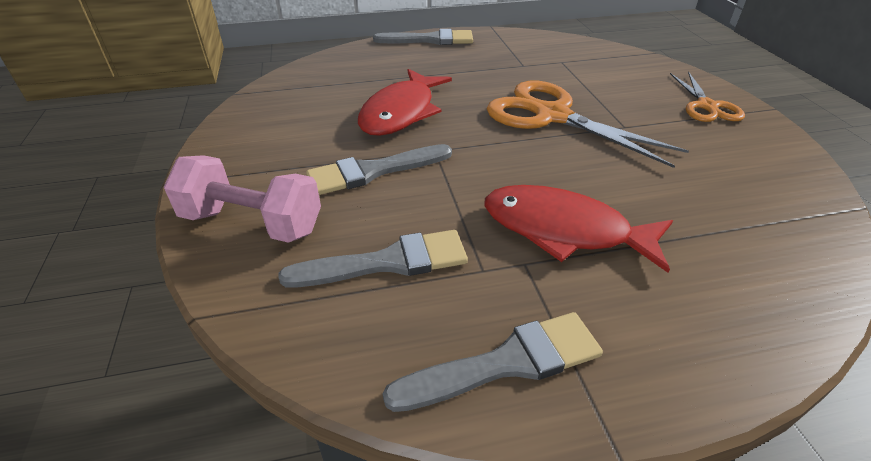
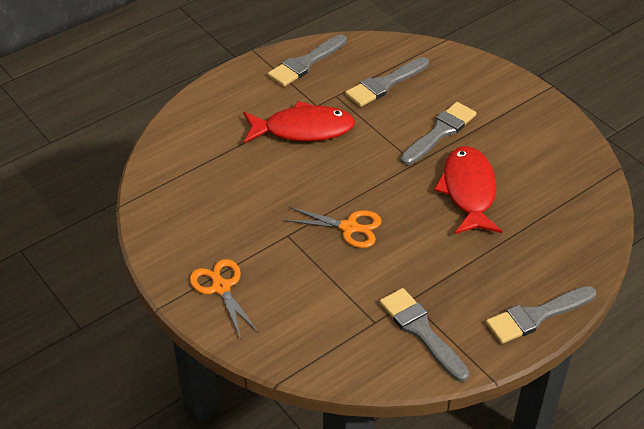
camera: 155 degrees right, 5 degrees up
(252, 223) = (472, 81): pink dumbbell -> none
(526, 50) = (421, 331): none -> grey brush
(552, 116) = (349, 227): orange scissors -> orange scissors, size x0.58

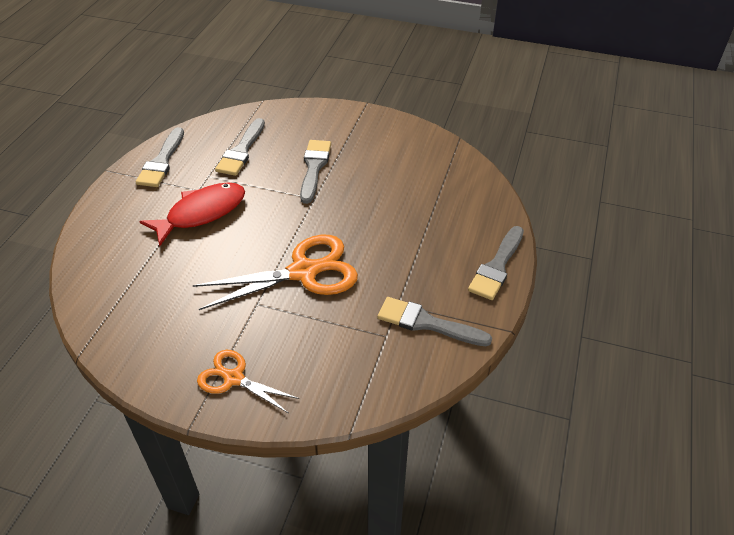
camera: 35 degrees left, 0 degrees up
(349, 227) = (303, 272): orange scissors -> orange scissors, size x1.73
(468, 191) = (371, 200): red fish -> none

